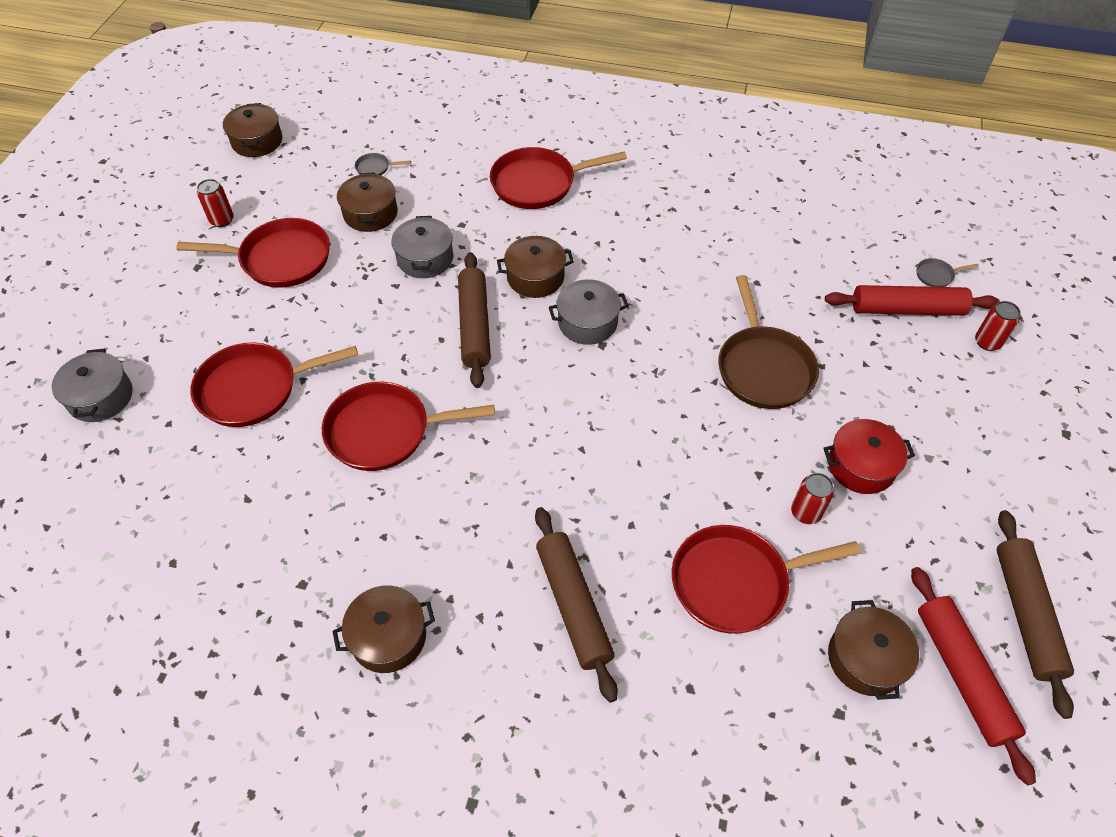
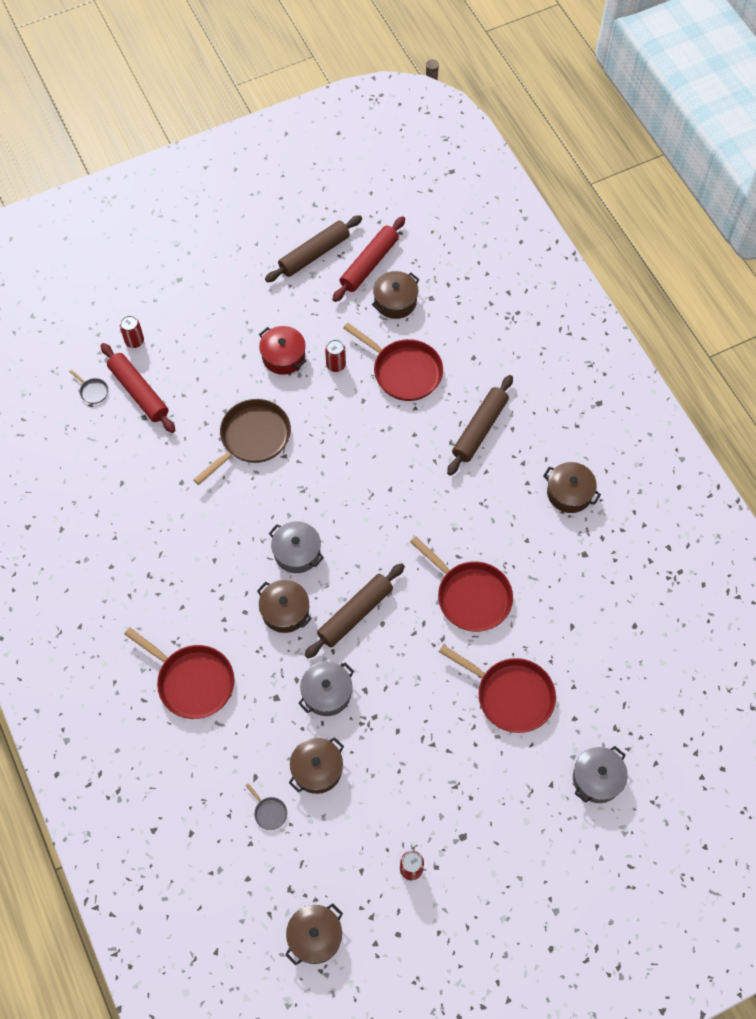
camera: 130 degrees left, 10 degrees up
(280, 259) = (408, 787): red pan -> none

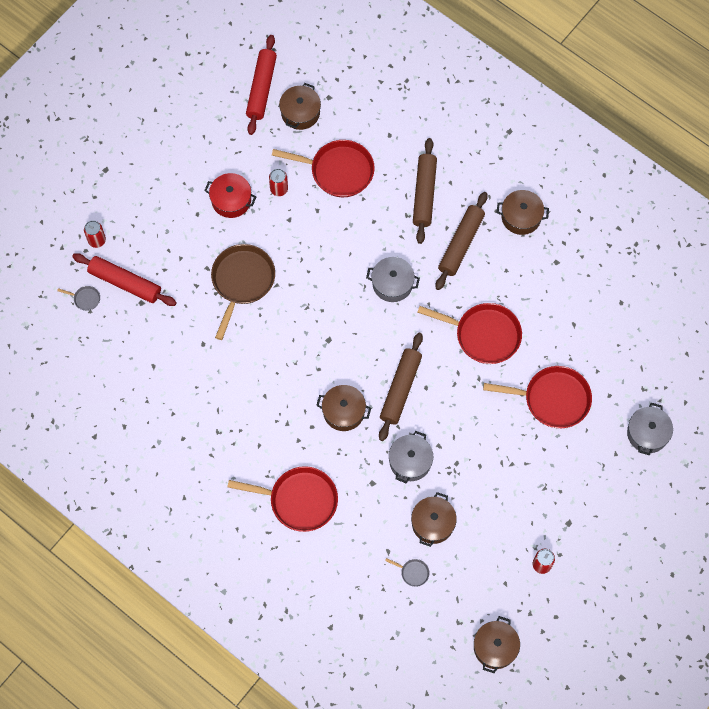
camera: 25 degrees left, 5 degrees up
(297, 552) = (328, 360): grey pot -> grey pot (392, 284)
(314, 254) = (210, 98): brown rolling pin -> brown rolling pin (460, 244)

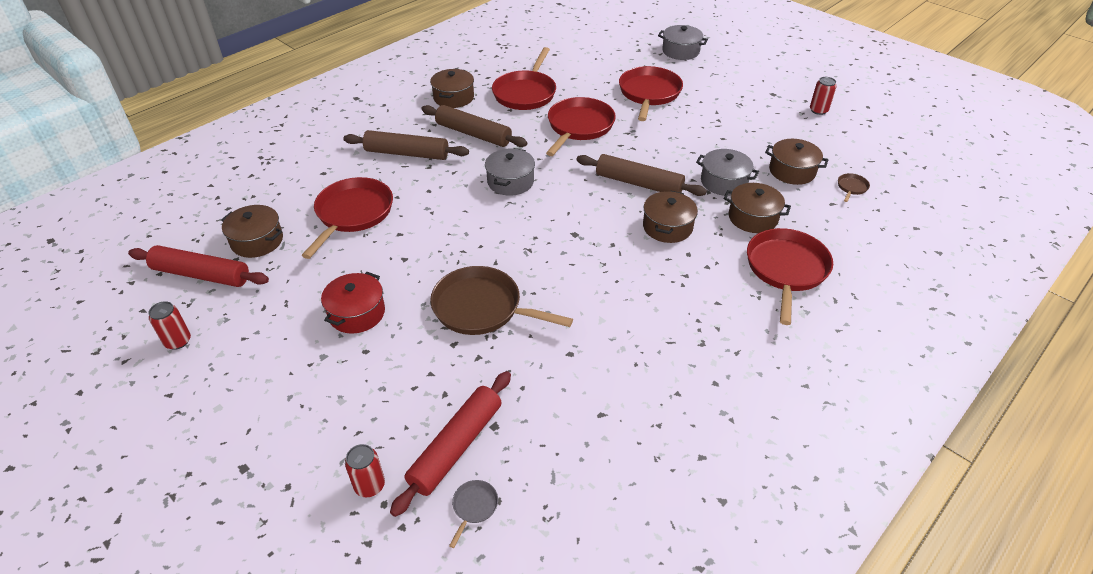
camera: 85 degrees left, 25 degrees down
(279, 189) = (357, 266): red can -> red can (178, 341)
(413, 572) = (851, 188): grey pan -> brown pan
(495, 647) = (913, 141): brown pot -> brown pot (753, 218)
(538, 281) = (525, 93): none -> red pan

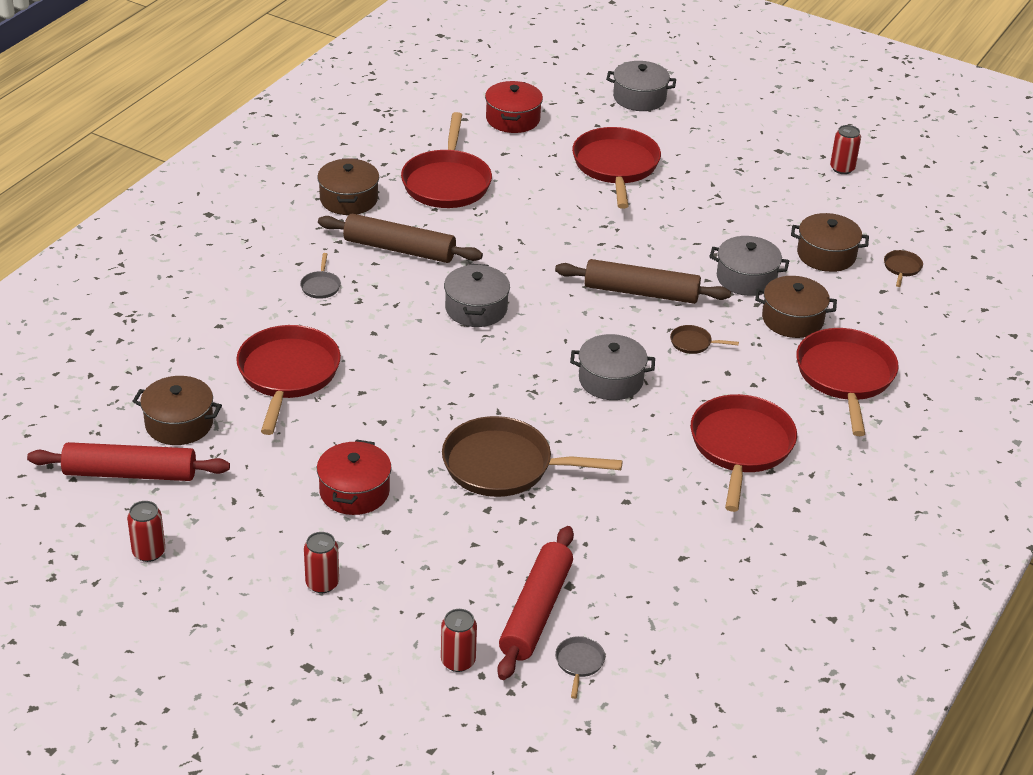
camera: 15 degrees left, 5 degrees down
(293, 390) = (322, 583): none -> red can
(407, 153) = (320, 286): brown rolling pin -> grey pan
(579, 127) = (538, 224): red pan -> red pan (741, 447)
(587, 57) = (513, 119): none -> red pot
(592, 248) = (610, 380): none -> grey pot
(667, 227) = (693, 343): brown pot -> brown pan

